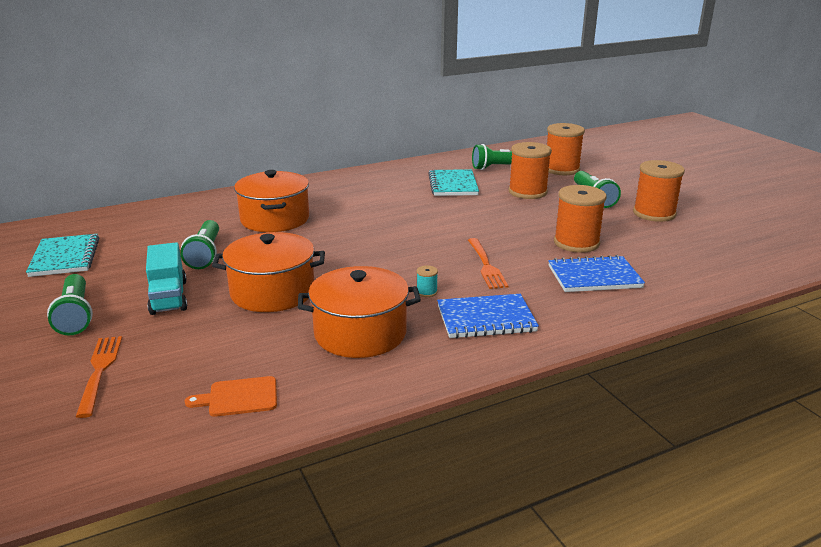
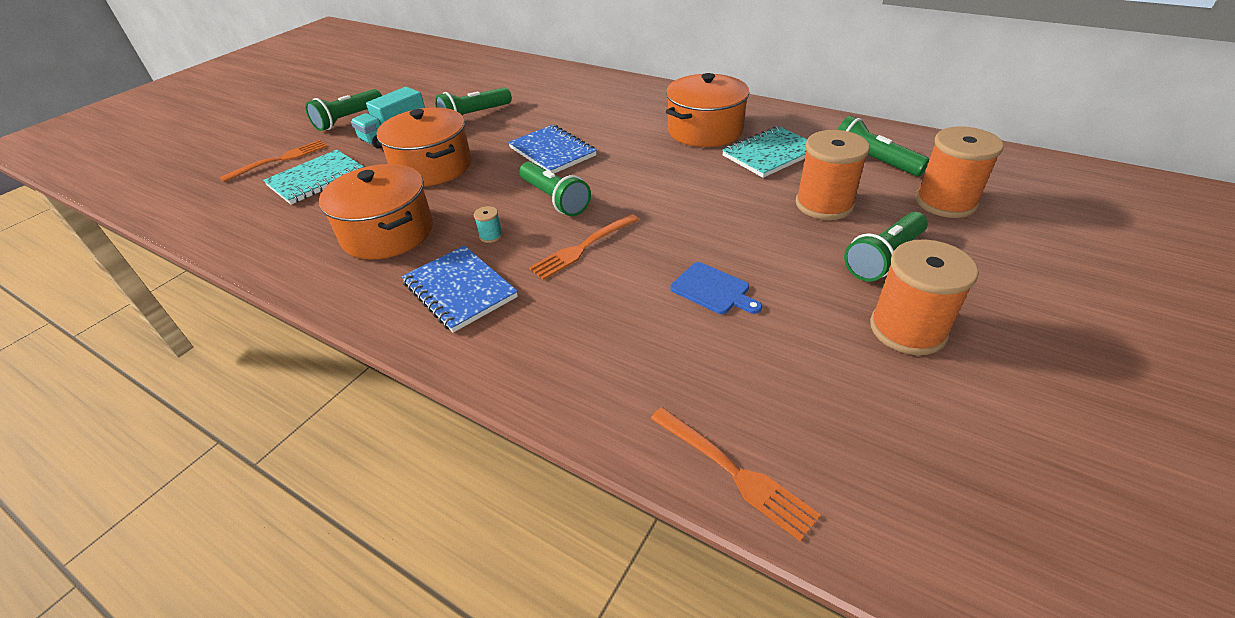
camera: 60 degrees right, 15 degrees up
(65, 257) = (426, 78): turquoise notebook -> turquoise notebook (316, 179)
(239, 397) = (264, 222): orange cutting board -> none
(275, 219) = (568, 111): orange pot -> orange pot (705, 130)
(408, 258) = (554, 199): none -> green flashlight
(576, 243) = (713, 290): orange spool -> blue cutting board
(594, 277) = (627, 334): blue notebook -> blue notebook (552, 152)
(724, 282) = (734, 472): none -> orange fork

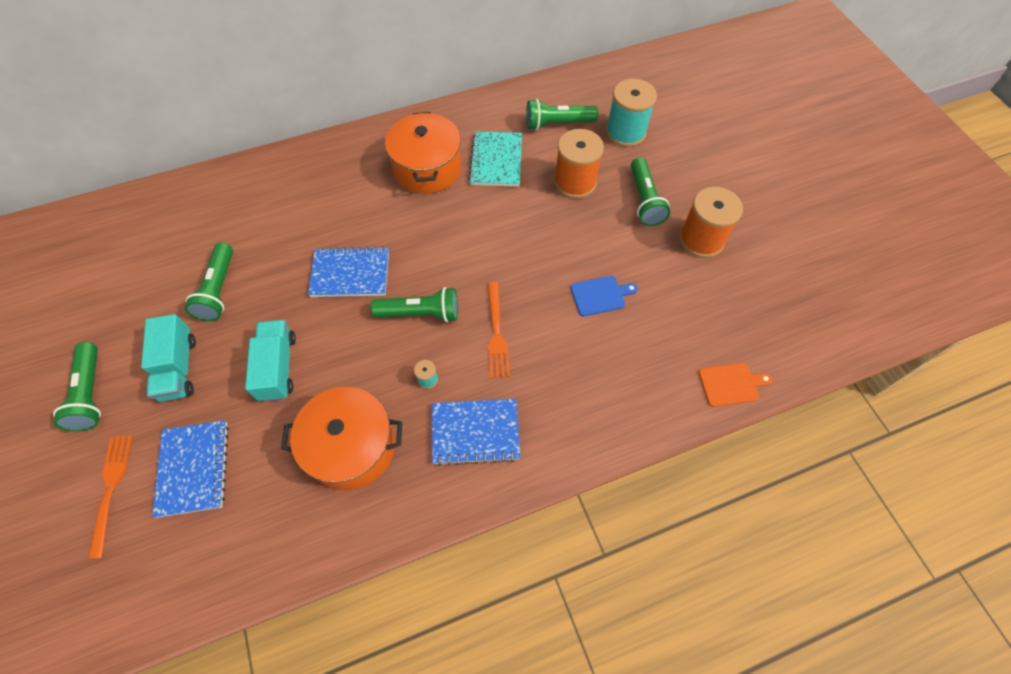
camera: 55 degrees left, 20 degrees up
(316, 179) = (194, 468): turquoise notebook -> blue notebook
(432, 167) = (278, 367): orange pot -> turquoise truck
(734, 472) = (731, 384): orange fork -> orange cutting board
(945, 202) = (625, 132): orange spool -> turquoise spool

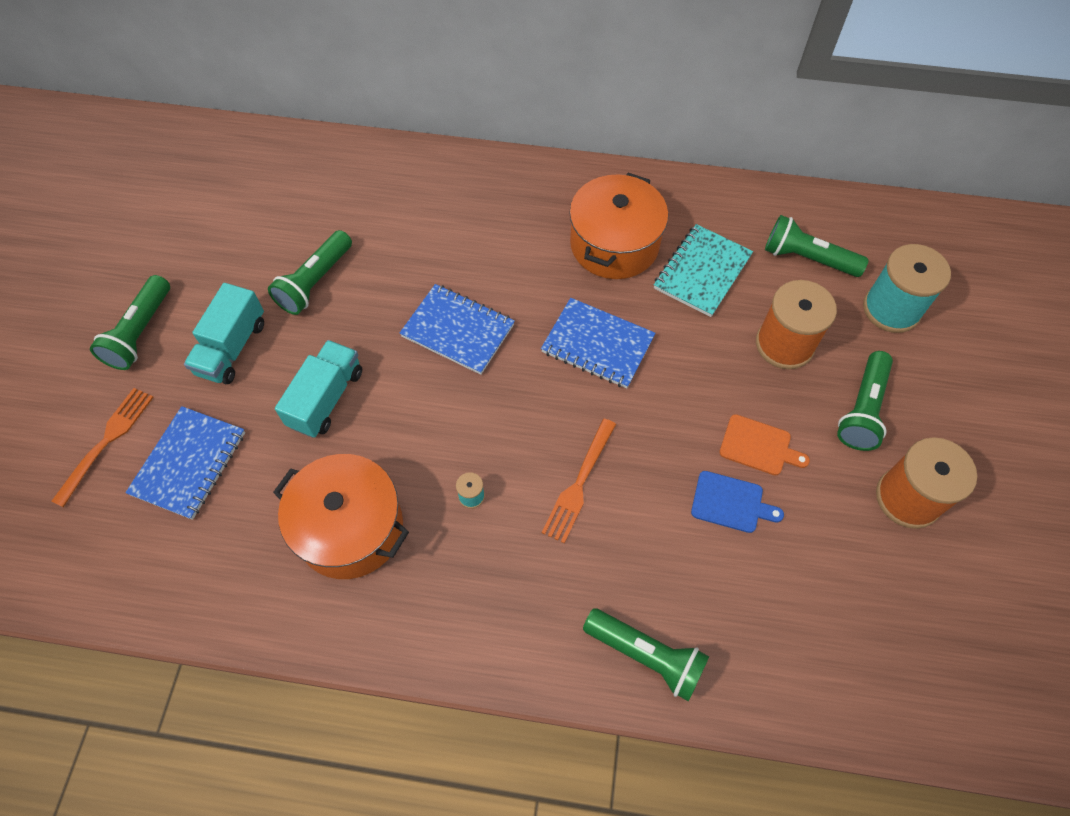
camera: 30 degrees right, 0 degrees up
(420, 313) = (507, 415): green flashlight -> green flashlight (646, 655)
(475, 432) = (488, 587): blue notebook -> blue notebook (597, 345)
(731, 384) = (831, 704): orange cutting board -> orange cutting board (758, 446)

